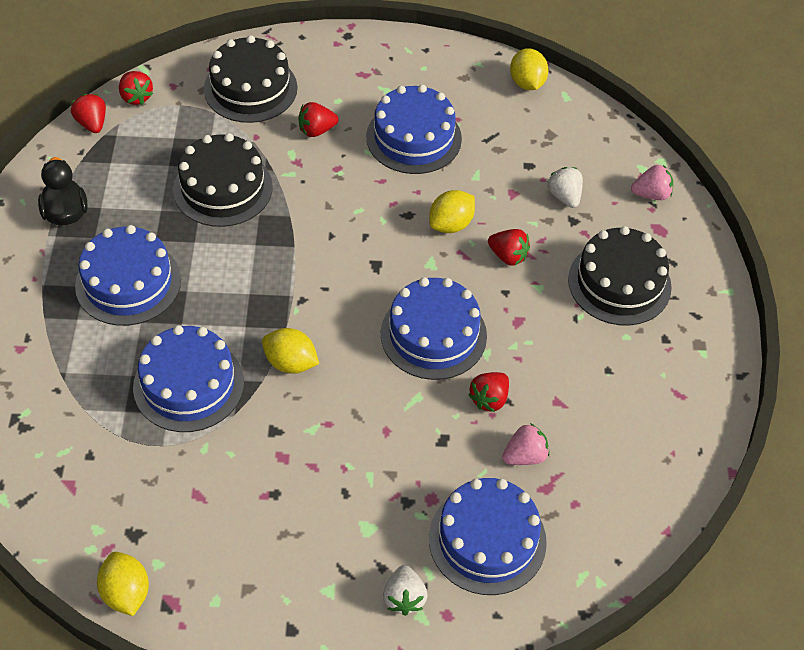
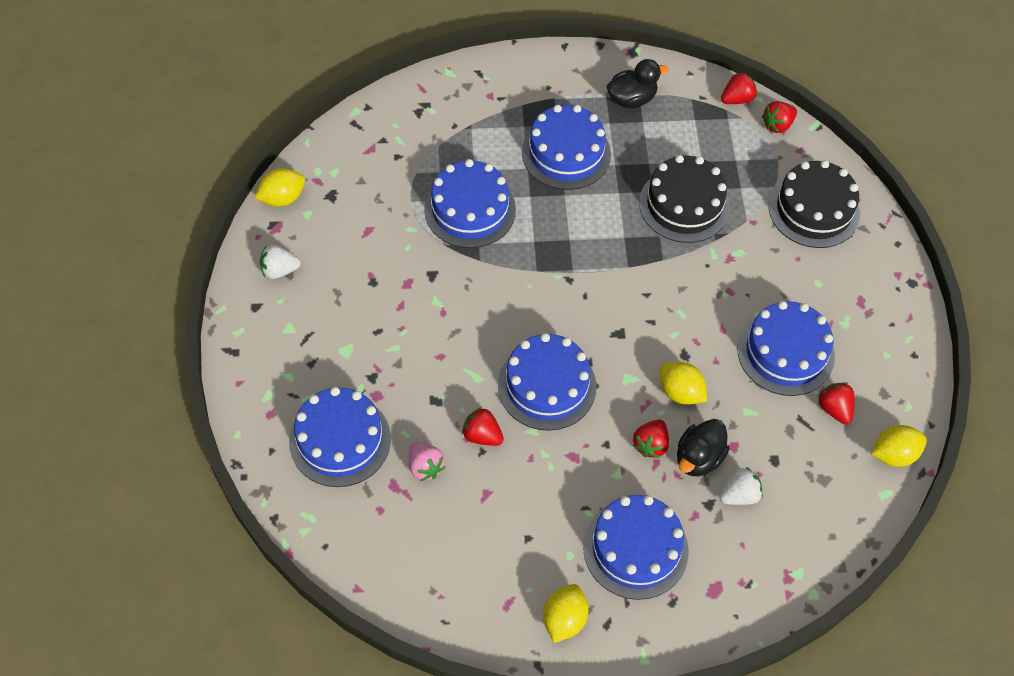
camera: 85 degrees right, 5 degrees up
(290, 363) = (501, 278): yellow lemon -> yellow lemon (564, 619)
(316, 130) = (774, 269): red strawberry -> red strawberry (834, 409)
(404, 598) = (284, 381): white strawberry -> white strawberry (279, 270)
(524, 221) = (698, 458): none -> black duck
(619, 283) = (635, 549): black cake -> blue cake
(651, 194) = (762, 582): pink strawberry -> none

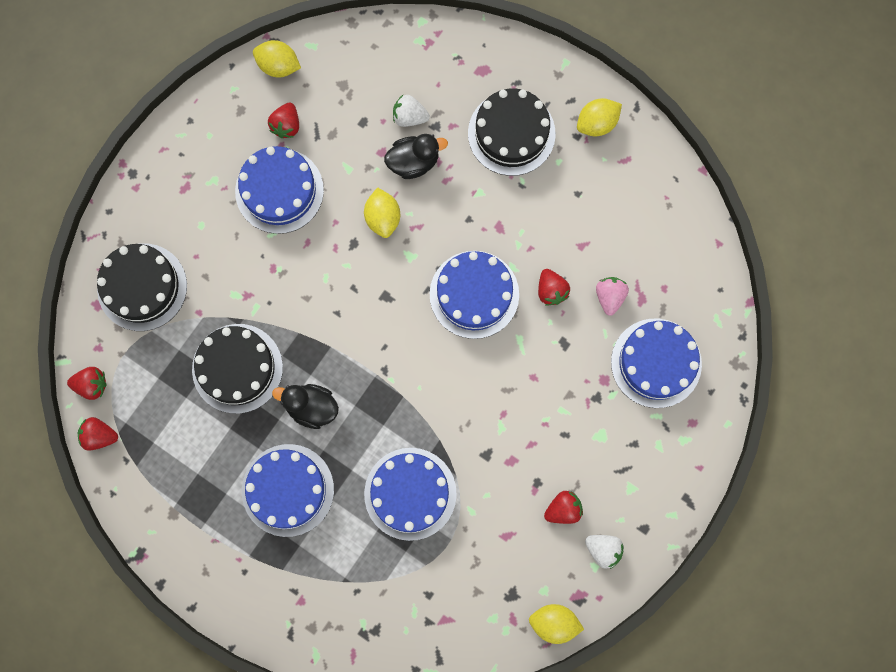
camera: 140 degrees left, 20 degrees up
(632, 99) = (185, 504): black duck -> black duck (311, 407)
(635, 549) = (511, 133): blue cake -> black cake
(650, 445) = (438, 196): red strawberry -> red strawberry (563, 509)

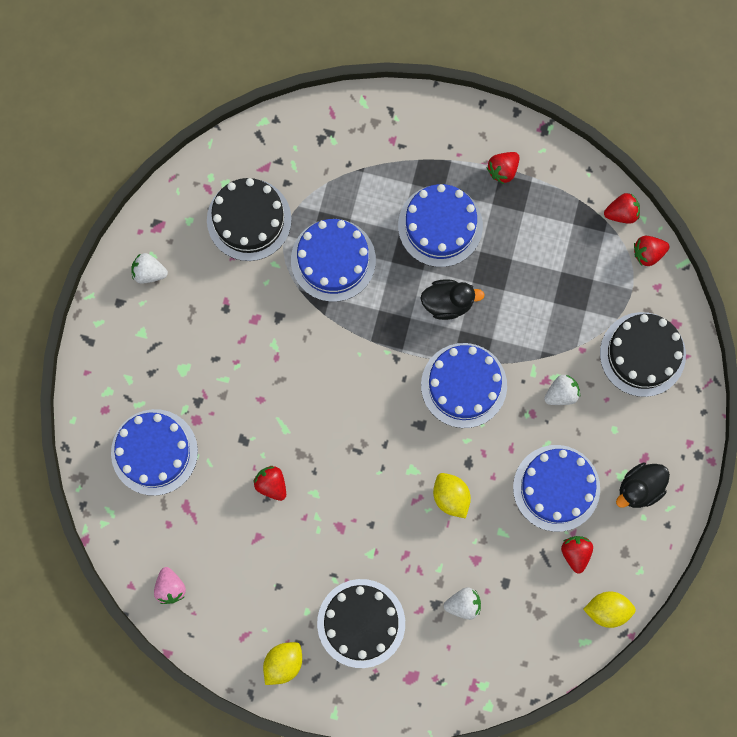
camera: 160 degrees right, 0 degrees up
(237, 277) = (561, 393): none -> white strawberry
(237, 368) = (527, 313): black cake -> black cake (249, 219)
(414, 162) = (442, 561): black duck -> black duck (640, 488)
(474, 294) = (340, 455): blue cake -> blue cake (464, 385)
(554, 623) = (172, 198): yellow lemon -> none
(563, 509) = (195, 294): red strawberry -> red strawberry (503, 170)
(609, 297) = (216, 498): pink strawberry -> pink strawberry (170, 587)

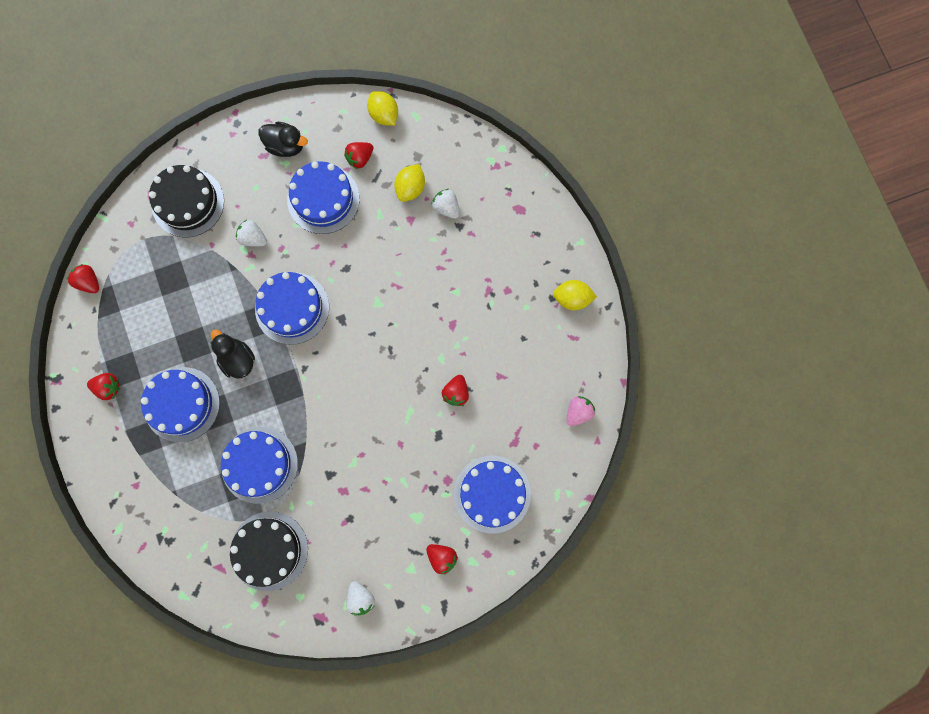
camera: 125 degrees left, 0 degrees up
(361, 623) = (507, 266): black cake -> none
(451, 497) = (378, 264): yellow lemon -> yellow lemon (410, 188)
(648, 253) = (109, 245): red strawberry -> red strawberry (442, 557)

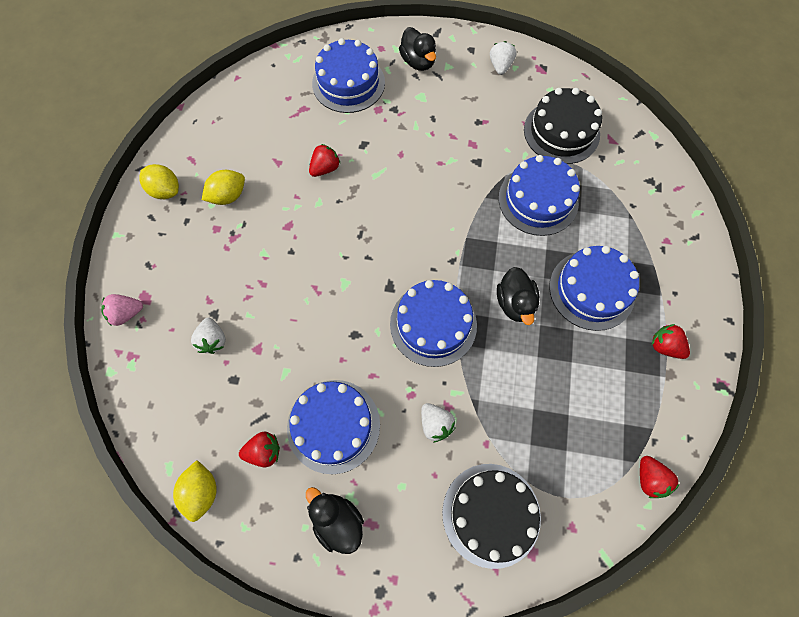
camera: 150 degrees left, 10 degrees down
(410, 188) = (234, 383): yellow lemon -> yellow lemon (228, 196)
(442, 557) = (418, 62): red strawberry -> black duck
(578, 412) = (235, 103): pink strawberry -> pink strawberry (127, 313)

